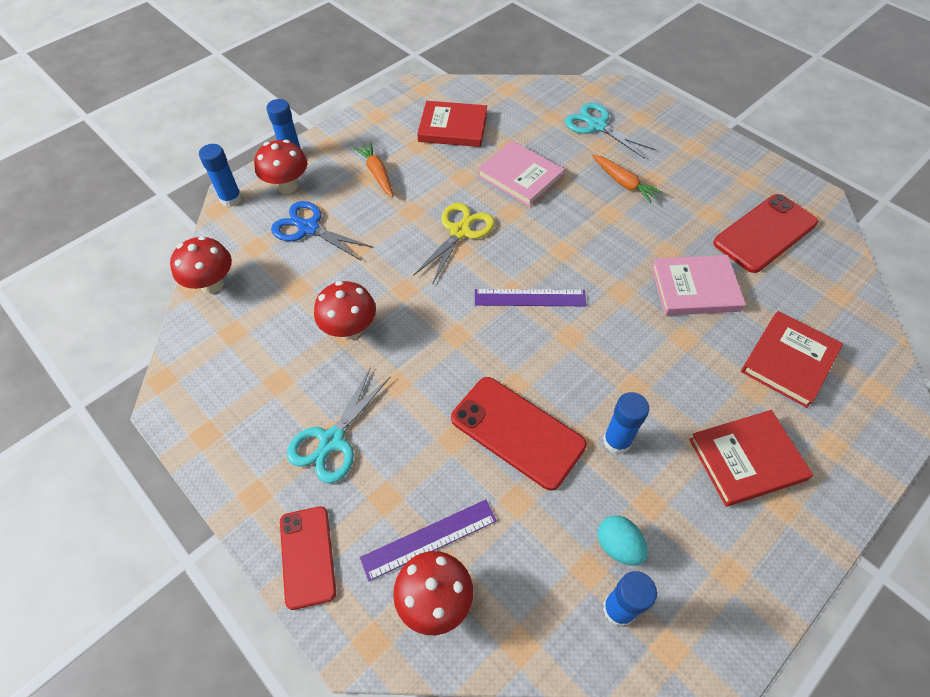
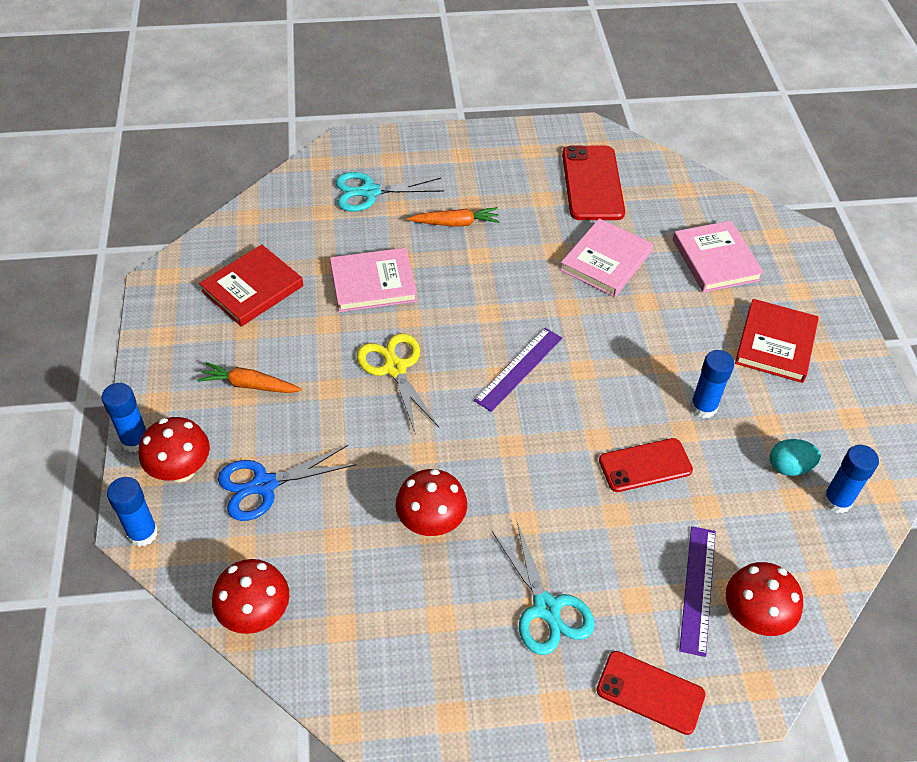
camera: 55 degrees left, 5 degrees down
(517, 432) = (645, 465): red phone -> red phone, size x0.67
(789, 361) = (715, 260): red book -> pink book

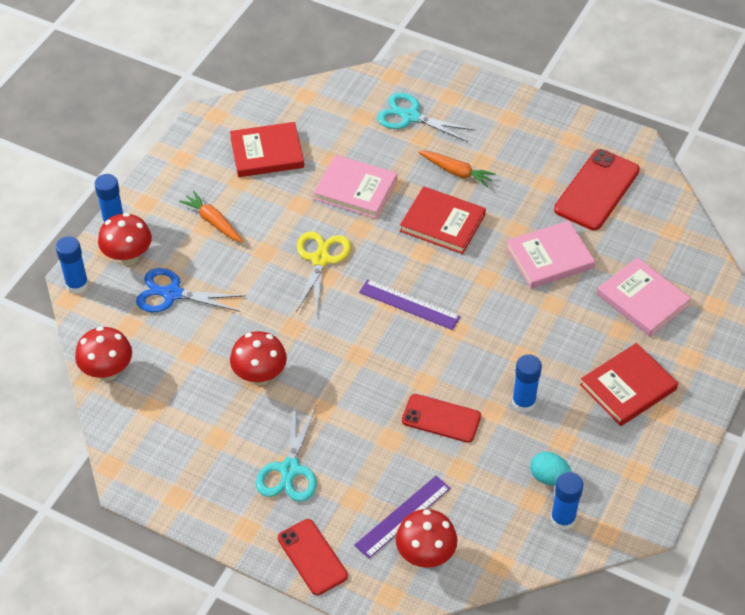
camera: 35 degrees right, 0 degrees up
(483, 276) = (442, 223): none -> red book
(519, 369) = (409, 304): purple ruler -> purple ruler turned 45 degrees clockwise
(715, 260) = (642, 300): pink book -> pink book turned 60 degrees counterclockwise

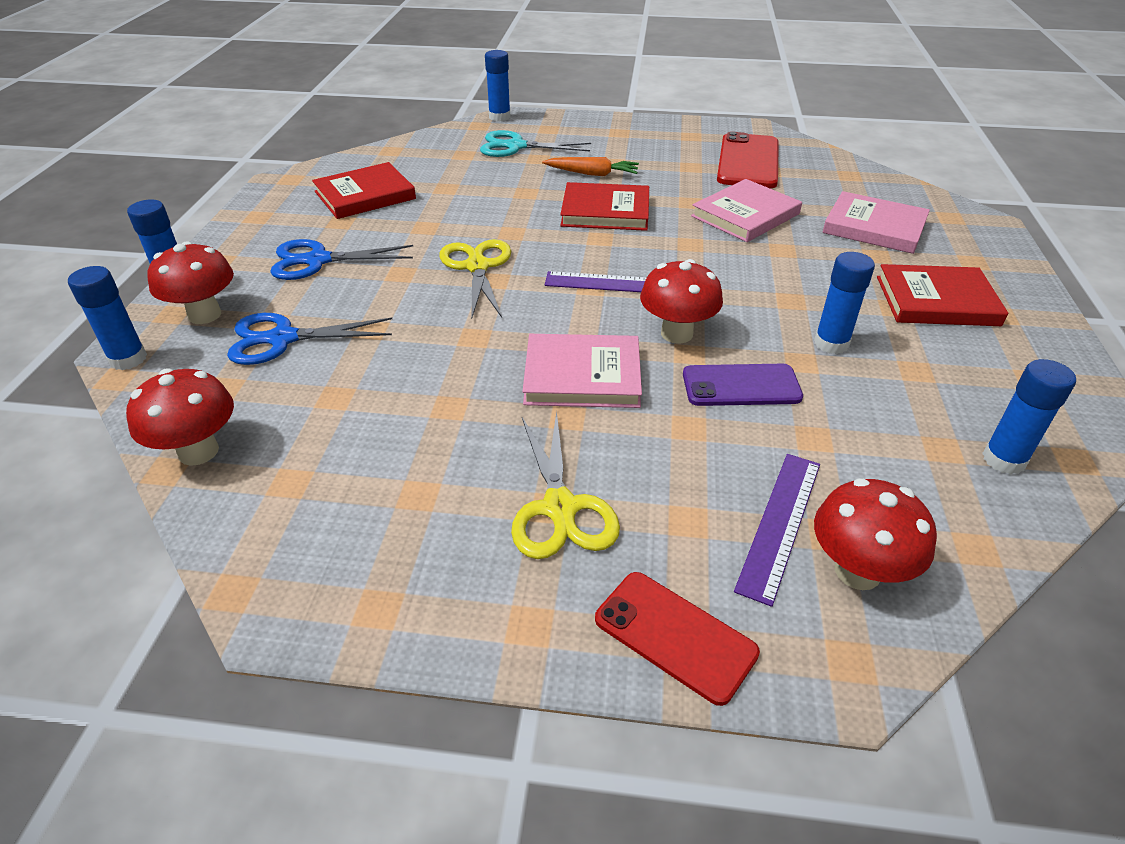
camera: 20 degrees left, 10 degrees down
(213, 222) = (318, 260): orange carrot -> blue scissors
(260, 376) = (452, 399): red mushroom -> red mushroom (677, 333)
(289, 469) = (560, 507): turquoise scissors -> yellow scissors
(355, 189) = (487, 204): pink book -> pink book (582, 376)
(415, 67) = (499, 117): none -> blue glue stick
(441, 418) = (741, 386): red phone -> purple phone
(549, 477) = (938, 415): turquoise egg -> none
(628, 387) = (936, 301): red book -> red book turned 60 degrees clockwise

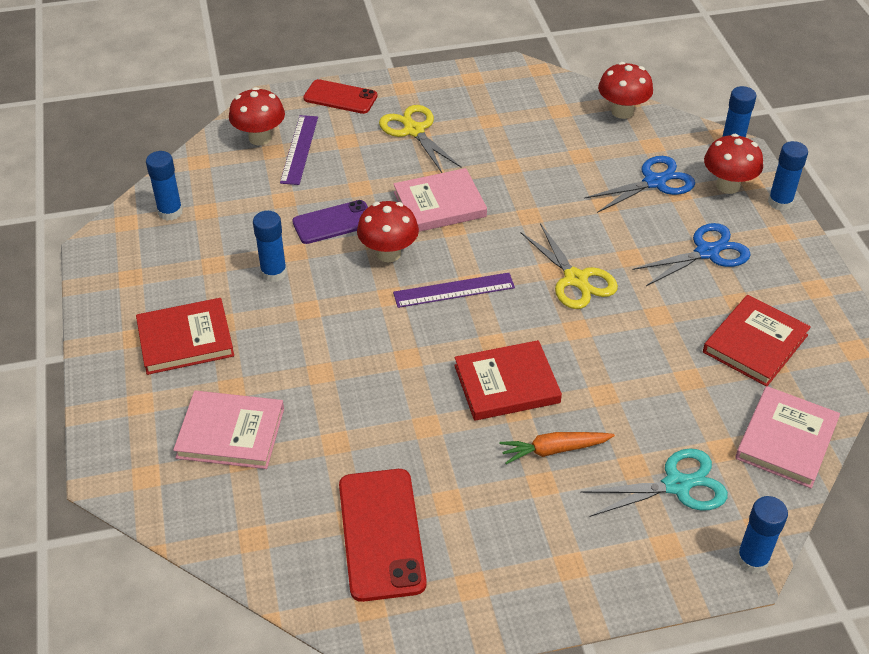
camera: 160 degrees right, 5 degrees up
(745, 215) = (364, 417): pink book -> pink book (786, 440)

